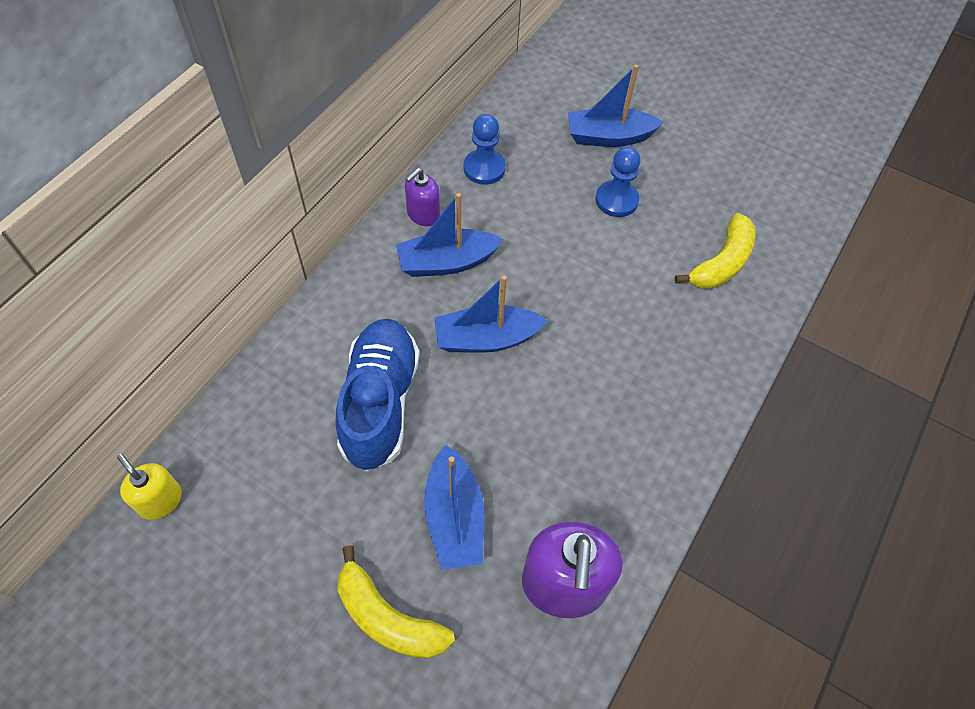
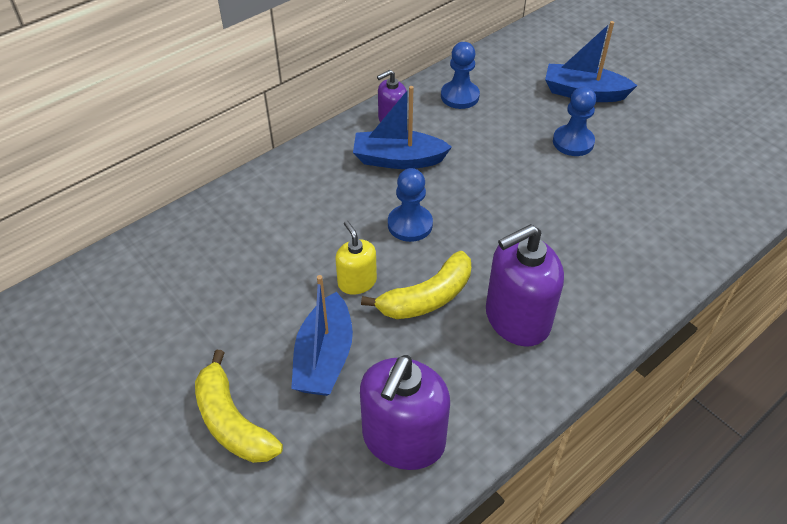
camera: 20 degrees right, 10 degrees down
(160, 500) = (86, 282): yellow soap dispenser -> yellow soap dispenser (357, 282)
(380, 403) = (296, 252): blue shoe -> none
(486, 339) = (410, 224): blue boat -> blue pawn
(627, 420) = (517, 319): none -> purple soap dispenser
(722, 263) = (658, 211): yellow banana -> yellow banana (427, 297)

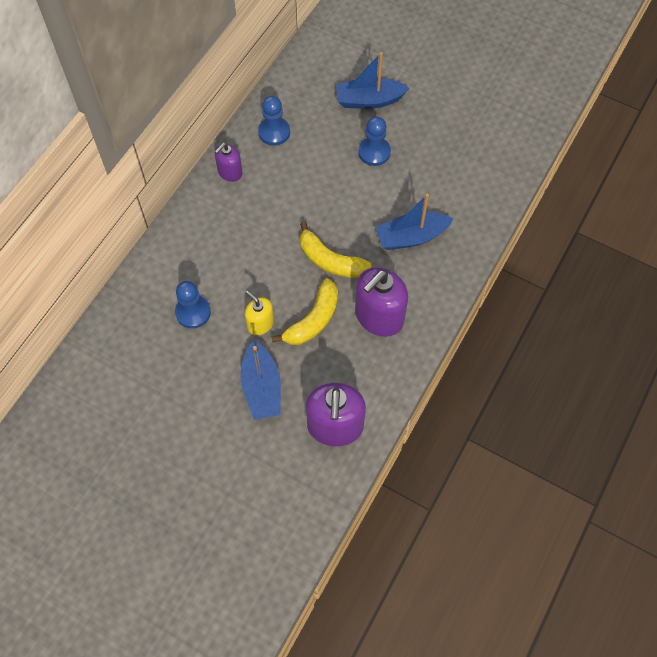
camera: 20 degrees left, 15 degrees up
(232, 422) = (221, 452): yellow banana -> yellow banana (330, 260)
(398, 159) = (249, 209): blue boat -> blue boat (411, 237)
(410, 224) = (279, 264): blue pawn -> blue pawn (193, 312)

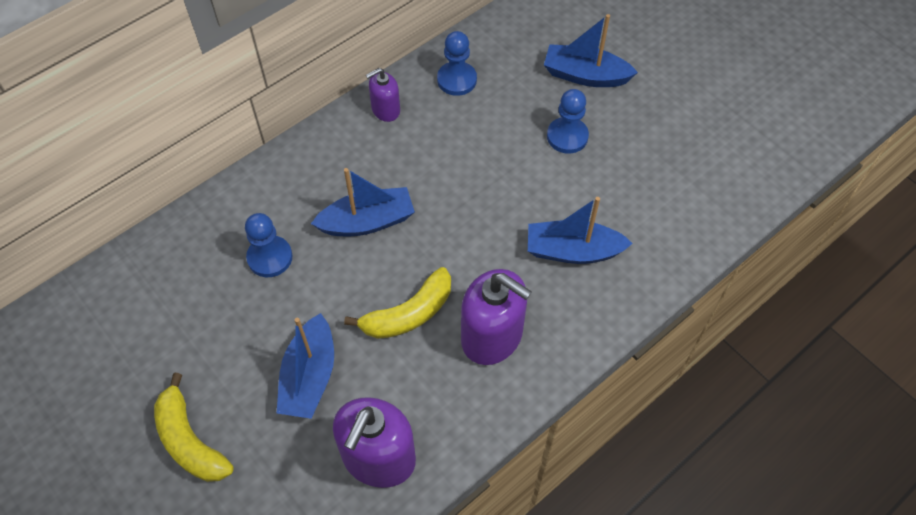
camera: 20 degrees right, 5 degrees down
(254, 262) = (367, 222): none -> blue boat
(260, 323) = (343, 297): yellow soap dispenser -> none
(330, 260) = (460, 248): yellow banana -> yellow banana (190, 441)
(379, 316) = (492, 336): purple soap dispenser -> purple soap dispenser turned 120 degrees counterclockwise

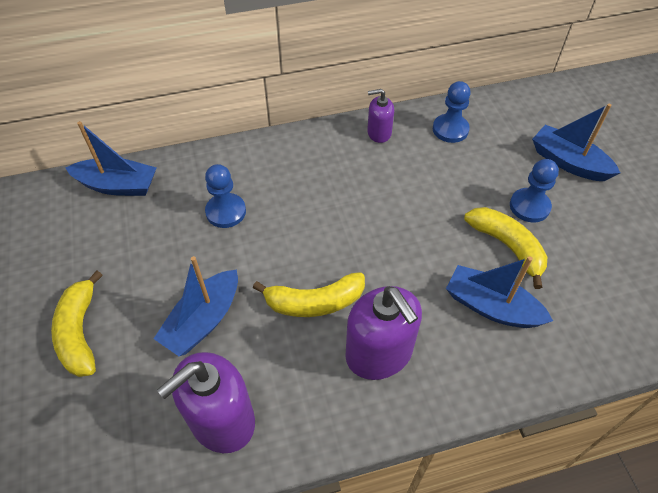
camera: 25 degrees right, 5 degrees down
(367, 222) = (319, 213): blue boat -> blue boat (118, 185)
(563, 186) = (507, 246): none -> yellow banana

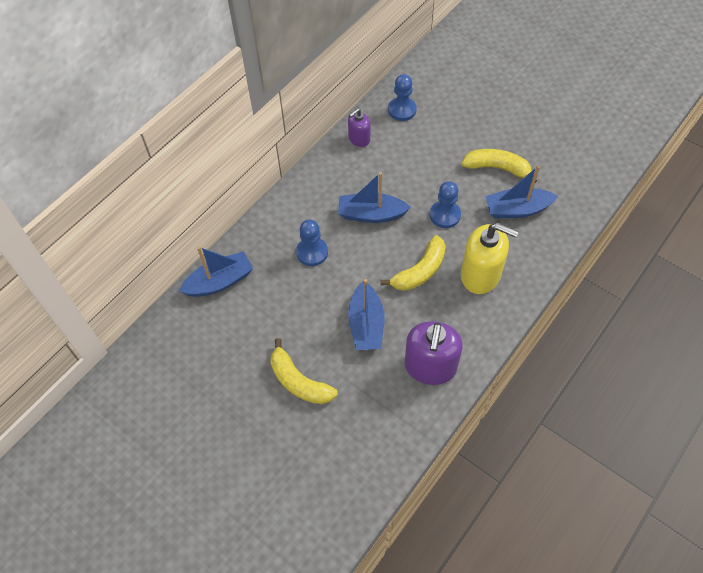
camera: 35 degrees left, 5 degrees up
(379, 353) = (480, 275): purple soap dispenser -> yellow soap dispenser
(529, 206) = (490, 135): blue pawn -> blue pawn (445, 215)
(568, 162) = (489, 92): blue boat -> blue boat (371, 214)

